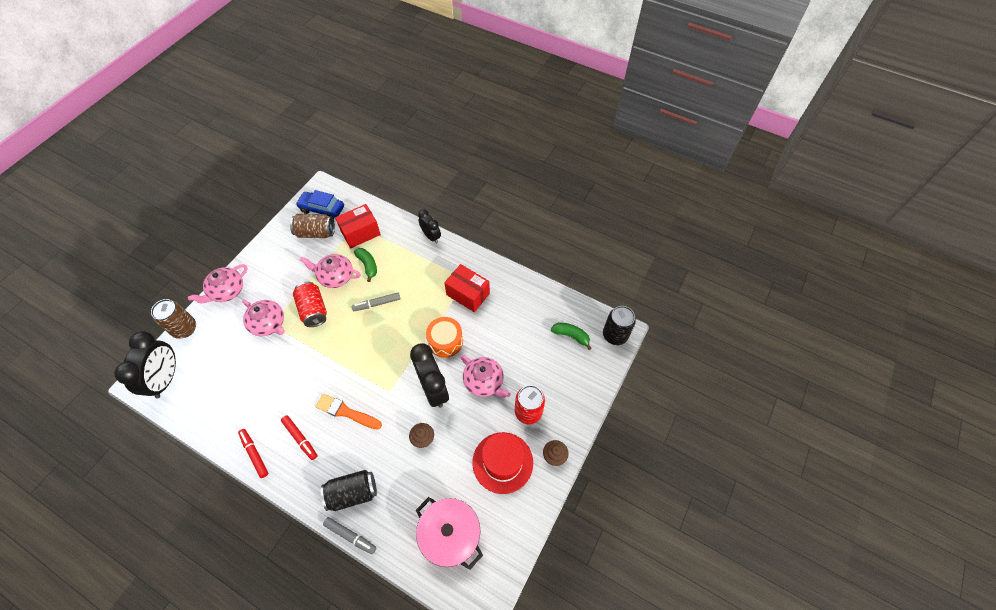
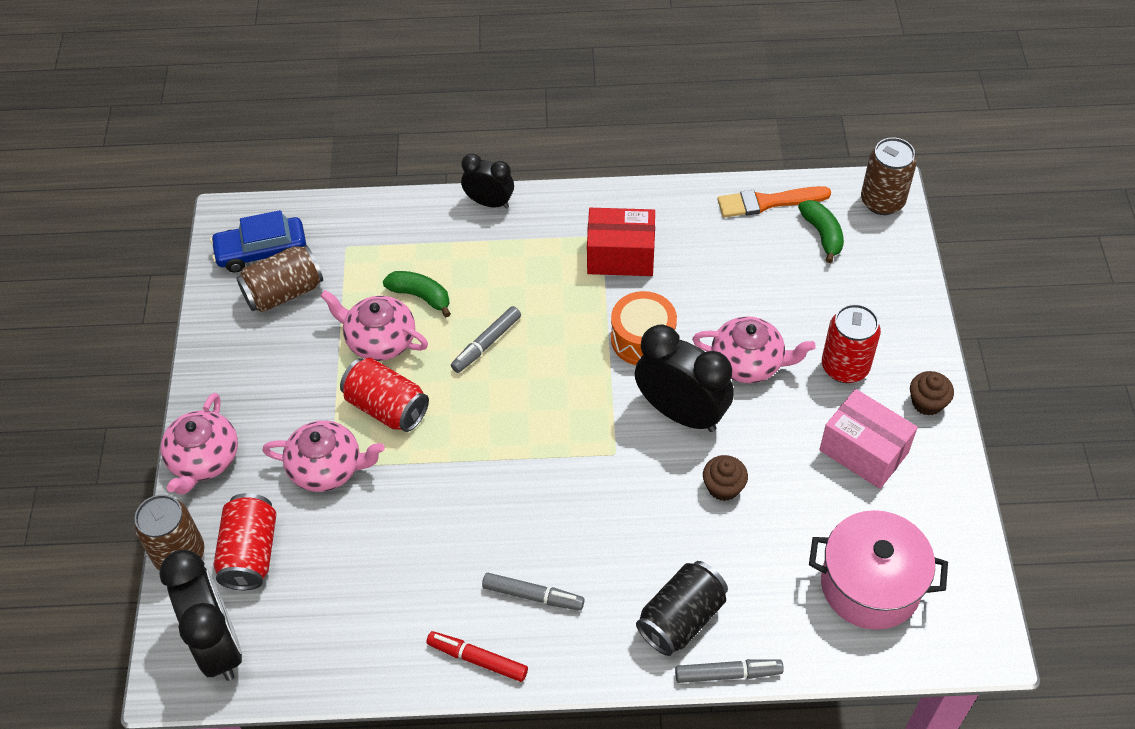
camera: 30 degrees left, 5 degrees down
(210, 345) = (250, 553): none -> red can
(300, 438) = (533, 595): red marker -> grey marker
(335, 276) = (380, 340): pink teapot -> pink teapot turned 45 degrees clockwise
(346, 412) = (573, 519): orange brush -> orange brush (768, 202)
(360, 233) = (364, 254): red box -> none
(502, 462) = (863, 451): red hat -> pink box
(571, 336) = (822, 234): green banana -> green banana turned 75 degrees clockwise
(615, 335) = (882, 201): black can -> brown can

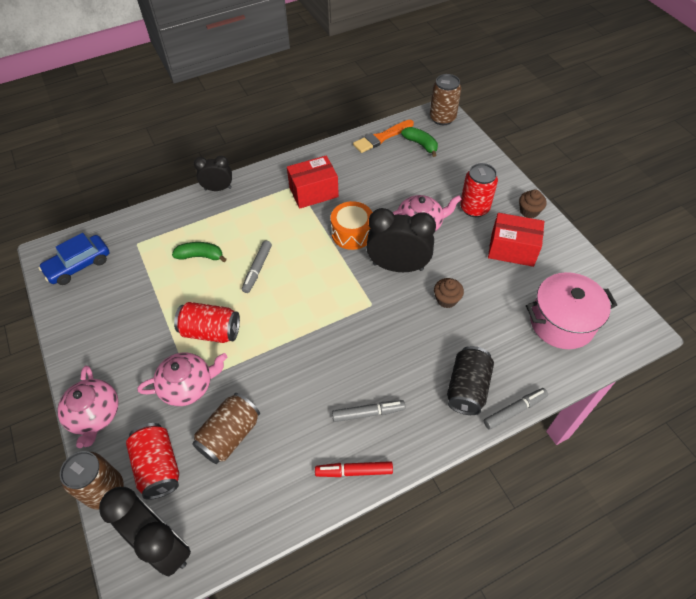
camera: 25 degrees left, 0 degrees up
(284, 292) = (106, 285): brown can -> brown can (230, 435)
(380, 340) = (186, 291): pink teapot -> none
(863, 451) = (512, 249): pink box -> red box

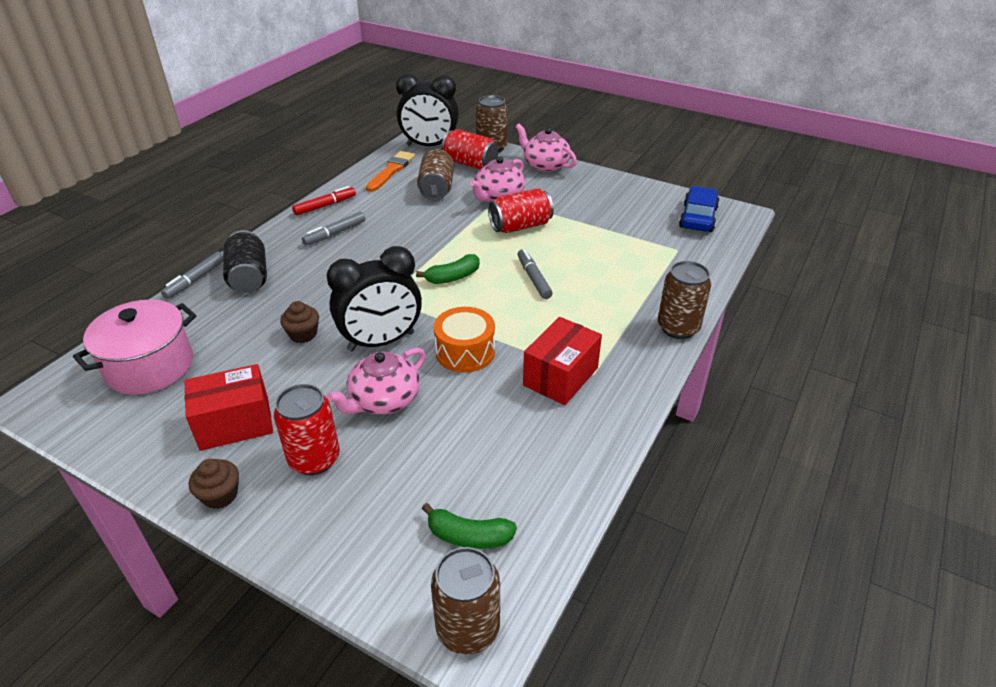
camera: 145 degrees right, 15 degrees down
(200, 256) = (603, 265): green banana -> green banana (453, 277)
(218, 189) = (678, 328): black clock -> brown can
(381, 137) = (546, 514): orange brush -> orange brush (391, 170)

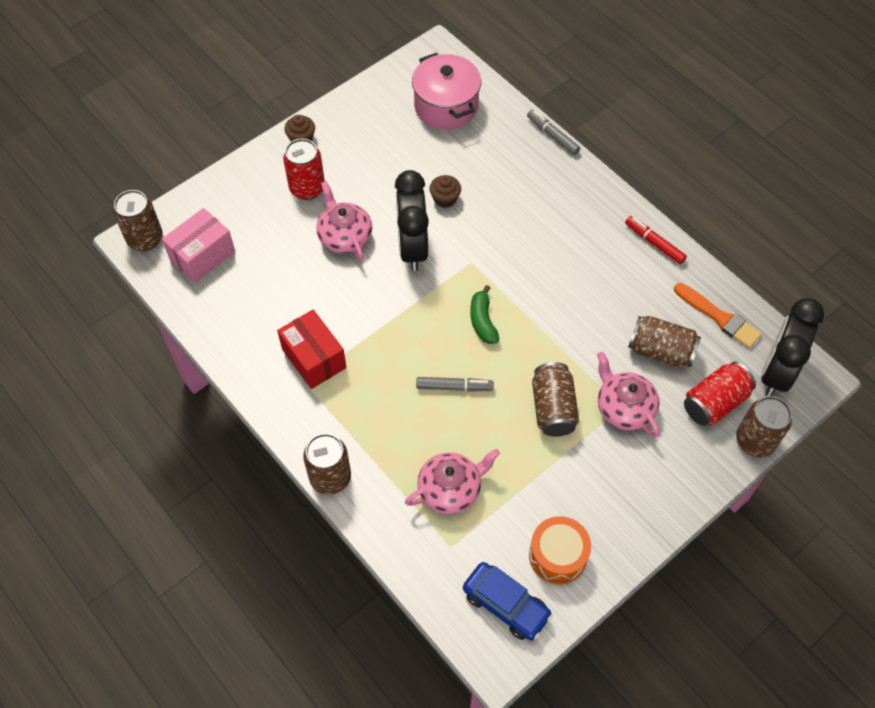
camera: 110 degrees right, 20 degrees up
(235, 423) = (362, 150): red box -> none
(249, 277) = (542, 171): black can -> none
(325, 206) = (654, 243): red marker -> red marker turned 150 degrees clockwise
(335, 233) = (595, 243): grey marker -> none
(465, 352) = (374, 301): orange drum -> orange drum (557, 555)
(469, 536) = (202, 255): green banana -> pink box
(520, 226) = (553, 408): red can -> brown can
(545, 165) = (688, 486): pink teapot -> pink teapot (450, 489)

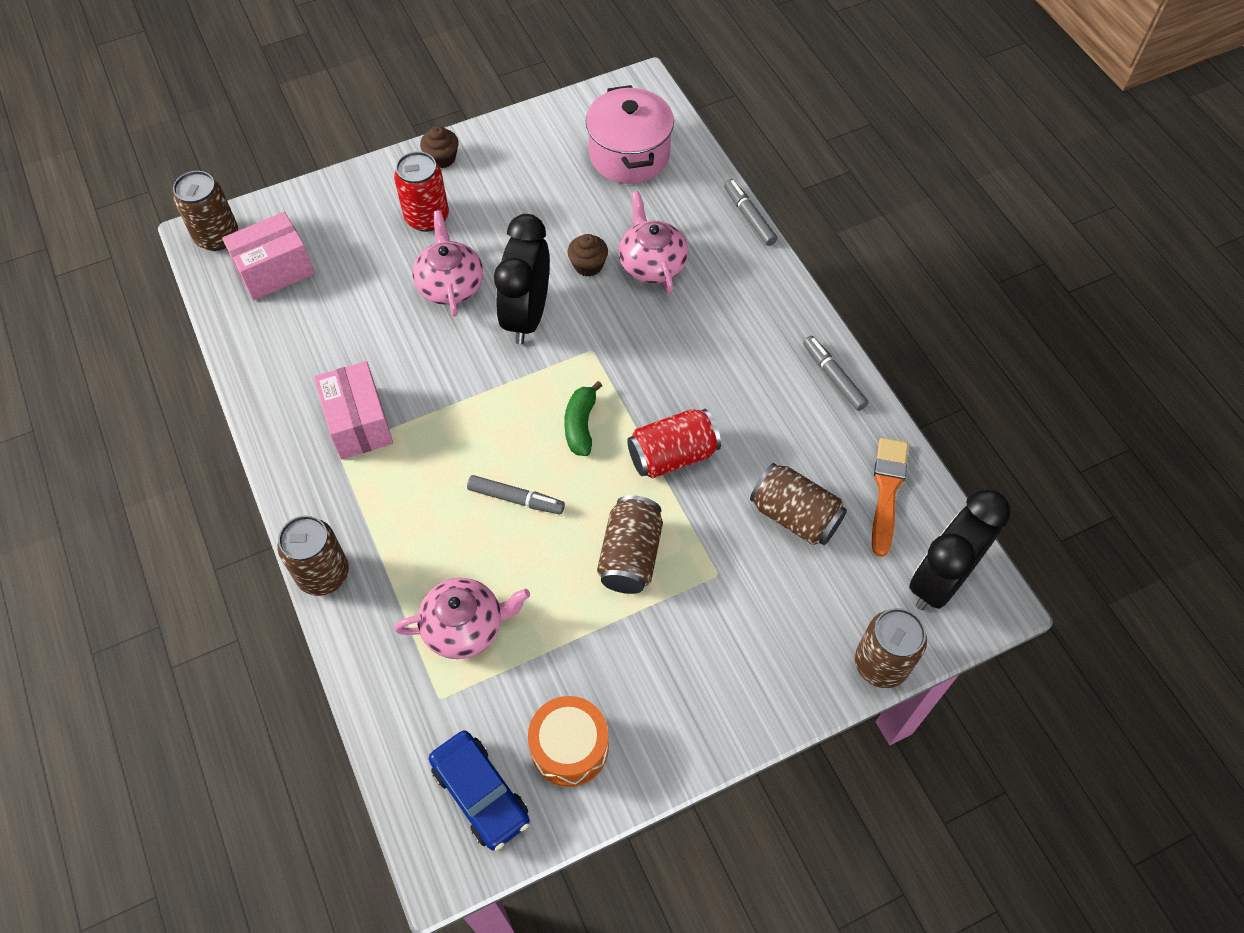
camera: 15 degrees right, 0 degrees up
(314, 358) = (358, 423): red box -> pink box
(624, 408) = (722, 577): pink teapot -> pink teapot (652, 264)
(654, 243) = (833, 377): red marker -> grey marker
(714, 403) = (843, 600): red can -> red can (672, 455)
(719, 317) = (887, 491): orange brush -> orange brush turned 135 degrees counterclockwise

